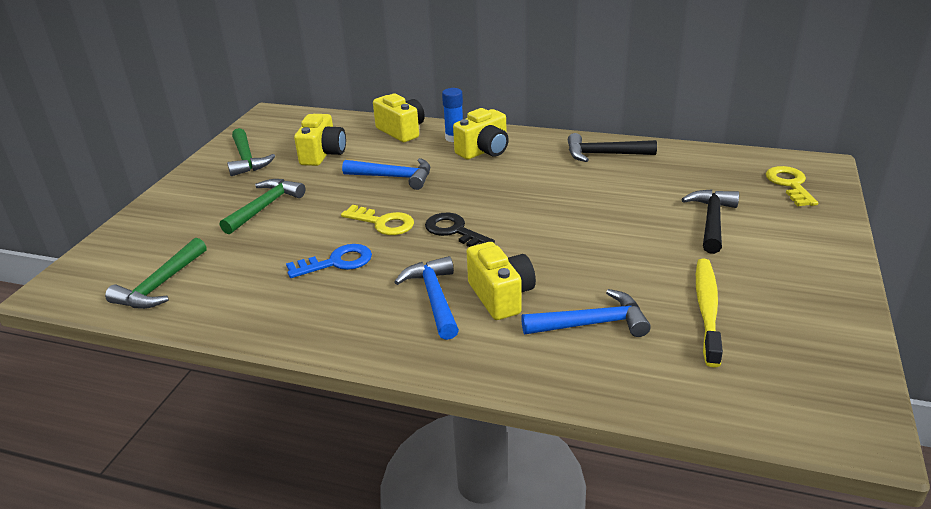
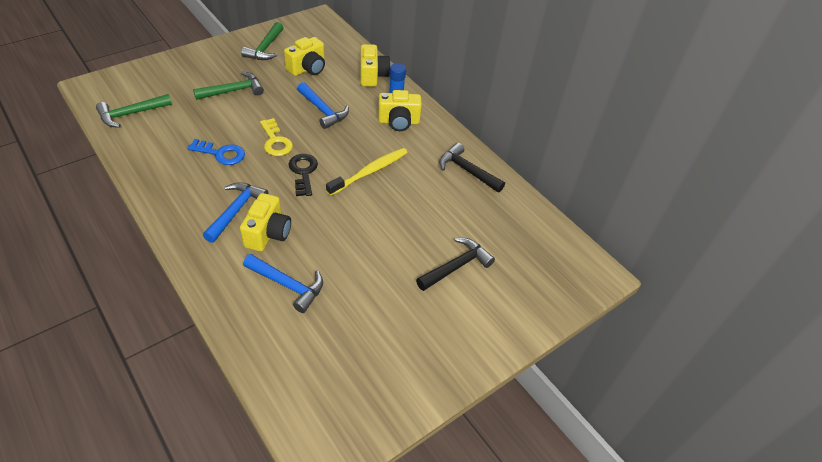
camera: 30 degrees right, 15 degrees up
(707, 309) = (359, 323): yellow toothbrush -> yellow toothbrush (370, 172)
(790, 184) = (552, 275): yellow key -> none

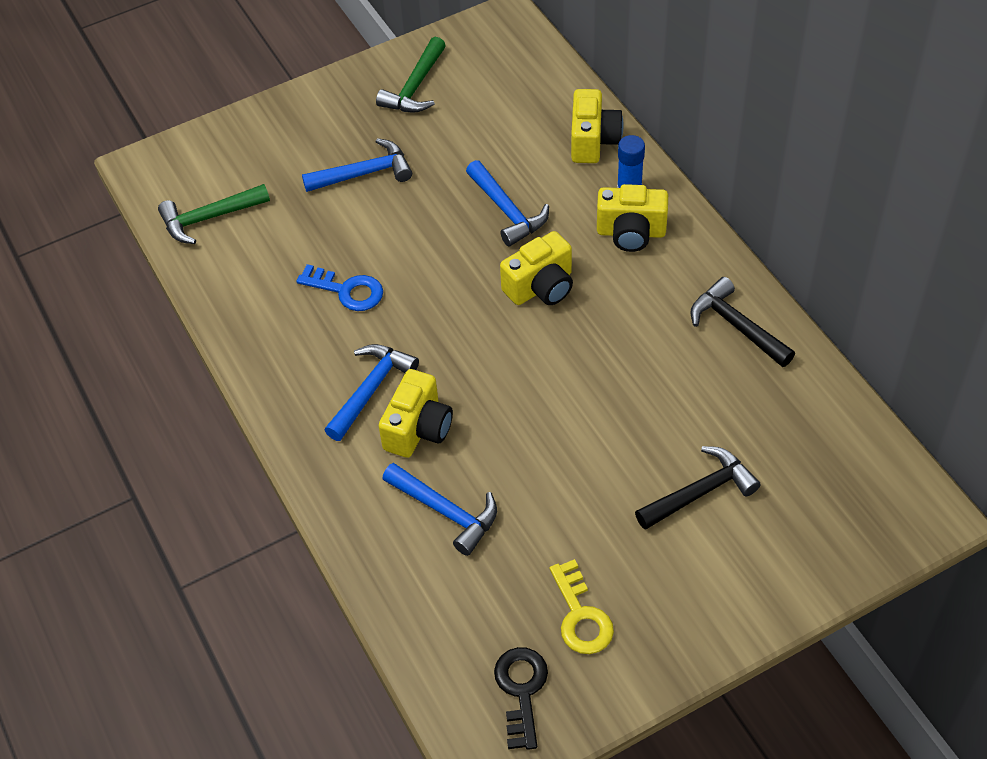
camera: 15 degrees right, 5 degrees up
(234, 91) = (364, 173): green hammer -> blue hammer
(275, 141) = (430, 269): yellow key -> yellow key (581, 616)
(303, 172) = (473, 325): black key -> black key (521, 690)
(308, 68) = (484, 128): yellow camera -> yellow camera (541, 287)
(370, 172) = (577, 326): yellow toothbrush -> none

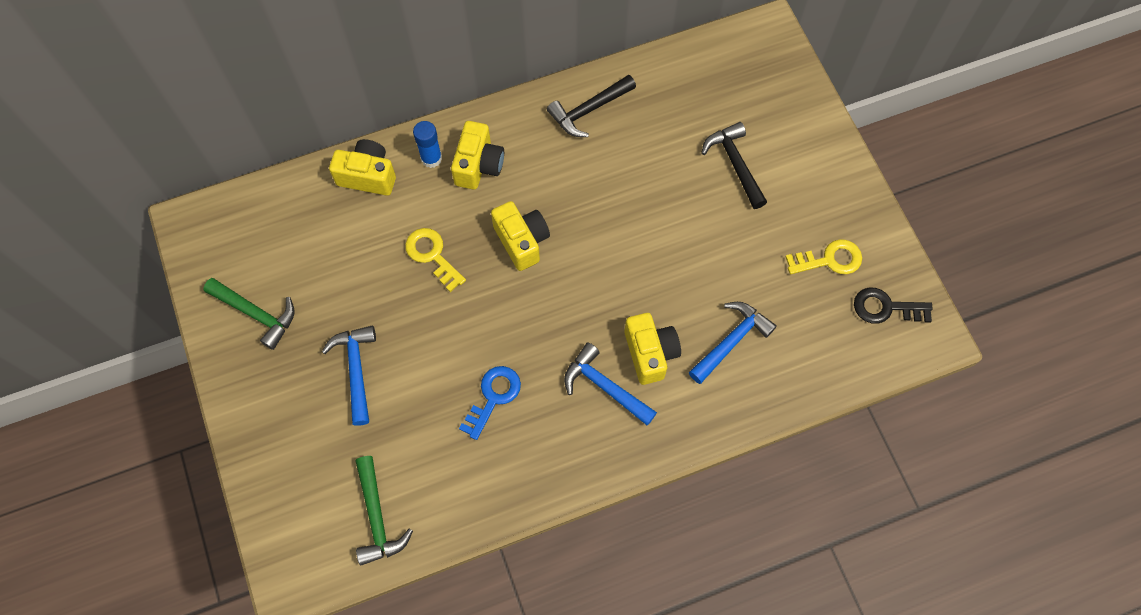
camera: 85 degrees left, 15 degrees up
(418, 429) = (650, 353): yellow camera -> yellow camera turned 45 degrees clockwise
(507, 211) = (432, 255): blue hammer -> yellow key

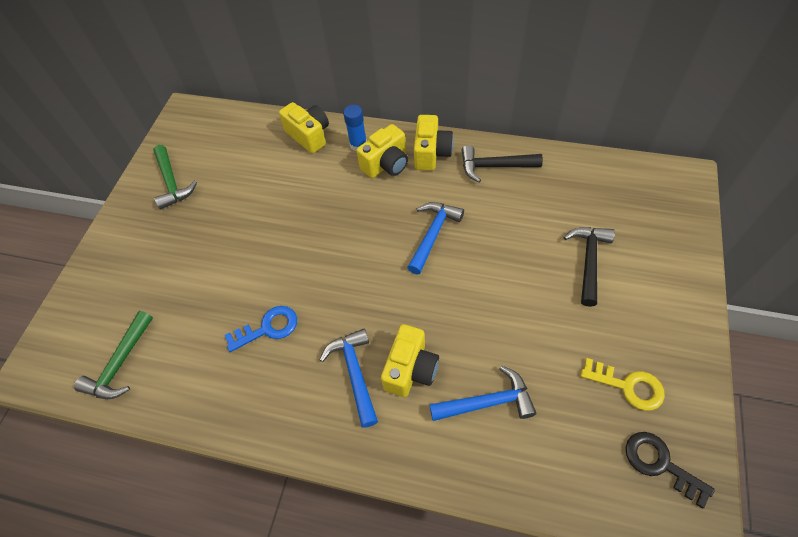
camera: 40 degrees right, 10 degrees down
(356, 369) = (197, 252): blue hammer -> blue hammer (433, 234)
(432, 255) = (308, 206): yellow key -> none
(522, 241) = (376, 229): yellow camera -> yellow camera (431, 153)

